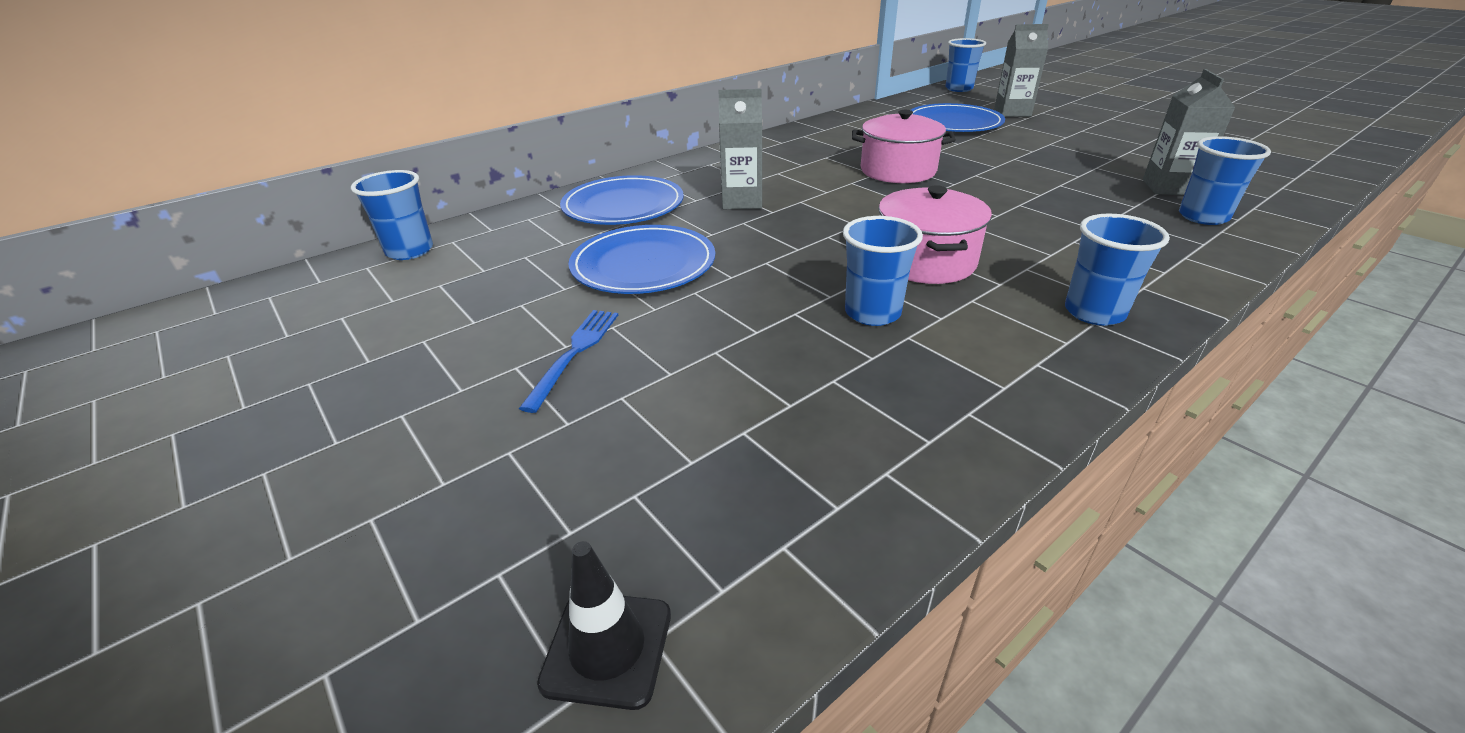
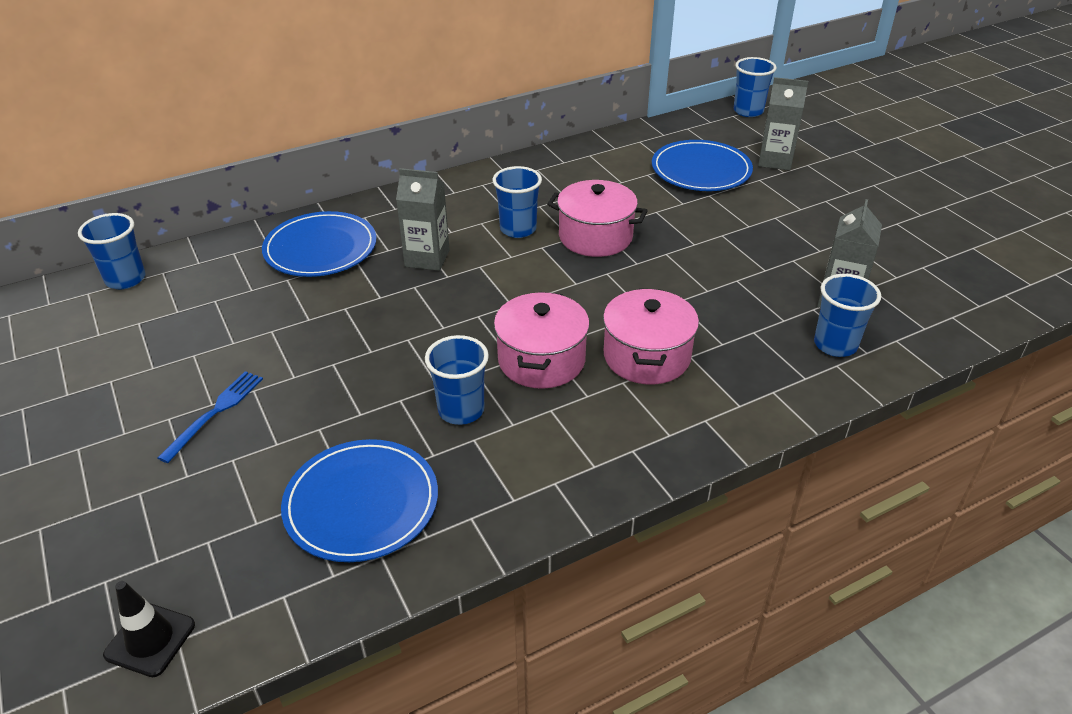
camera: 10 degrees right, 5 degrees up
(643, 265) = (306, 326): blue plate -> blue plate (361, 503)
(1031, 246) = (646, 356): none -> pink pot
(1094, 312) = (640, 440): blue cup -> blue cup (518, 229)

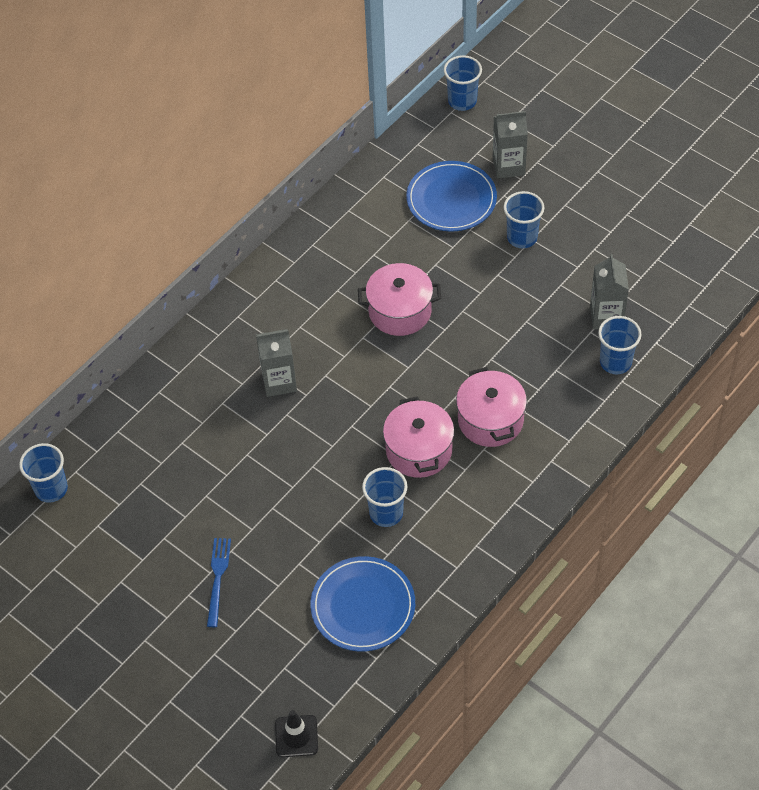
camera: 20 degrees left, 15 degrees up
(320, 248) = (186, 401): blue plate -> none
(518, 229) = (334, 324): blue cup -> blue cup (522, 237)

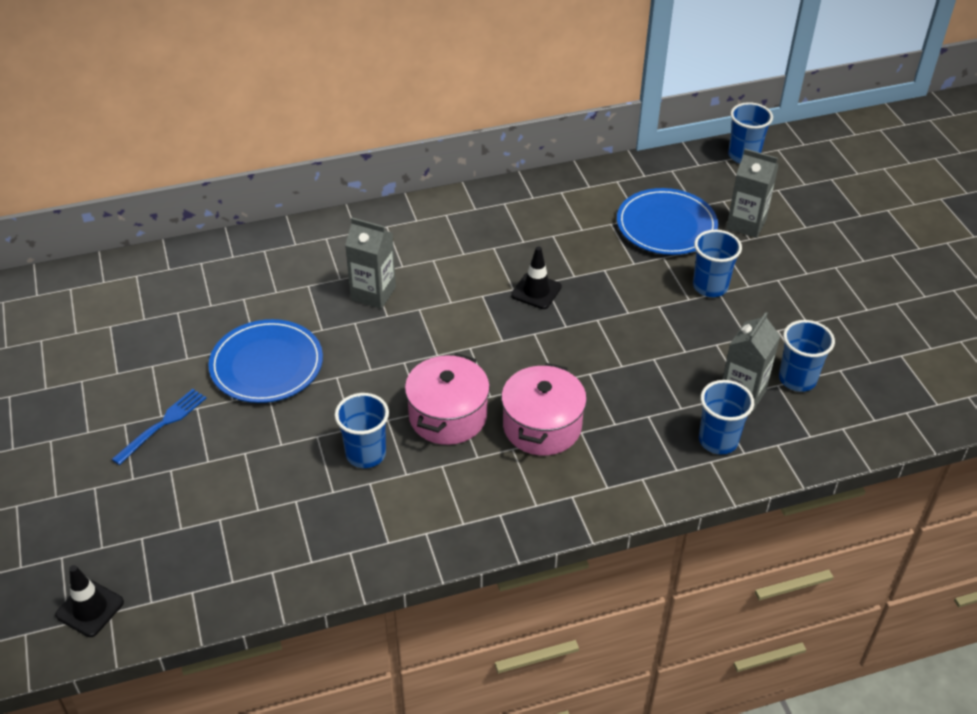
camera: 30 degrees right, 10 degrees down
(51, 489) = (103, 278): blue cup -> blue cup (797, 379)
(363, 606) = (266, 525): blue plate -> blue plate (266, 365)
(400, 311) = (536, 291): pink pot -> black traffic cone

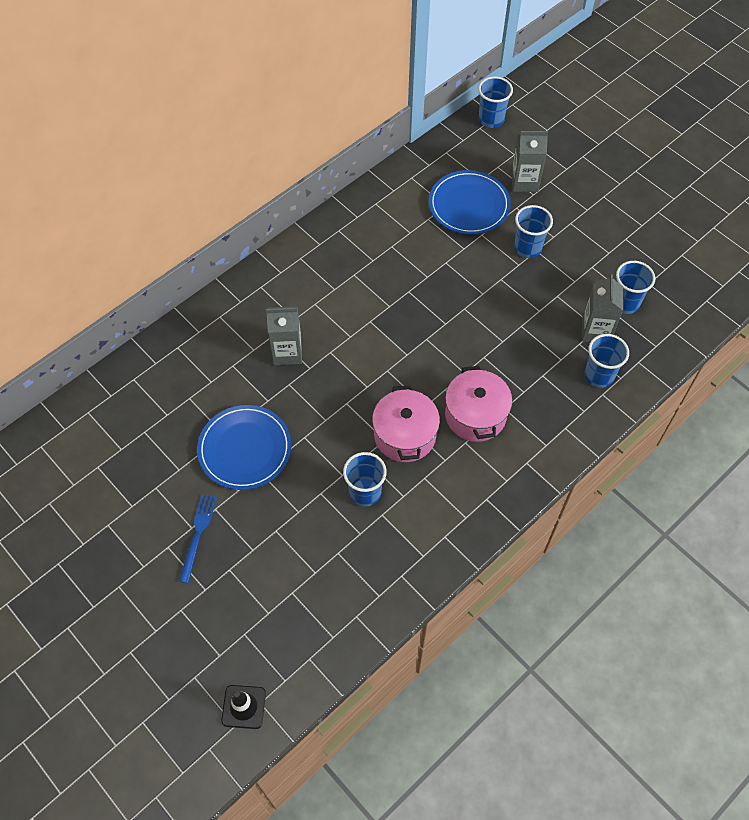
camera: 25 degrees left, 15 degrees up
(536, 291) = (407, 301): black traffic cone -> none

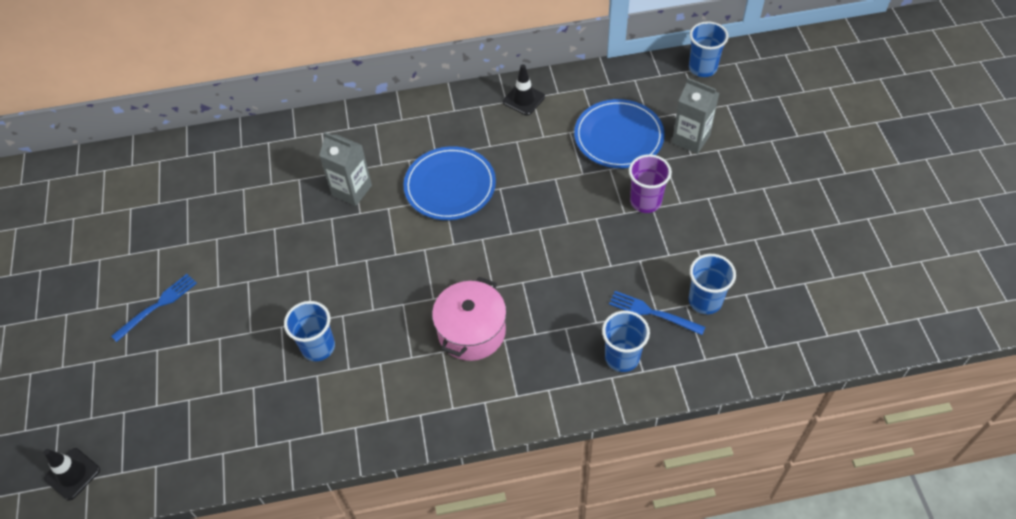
camera: 35 degrees right, 5 degrees down
(245, 449) = (251, 254): blue plate -> blue plate (450, 186)
(370, 208) = (523, 99): none -> black traffic cone
(405, 435) = (393, 315): pink pot -> none
(527, 248) = (645, 201): blue cup -> purple cup
(595, 331) = (652, 313): grey carton -> blue fork

